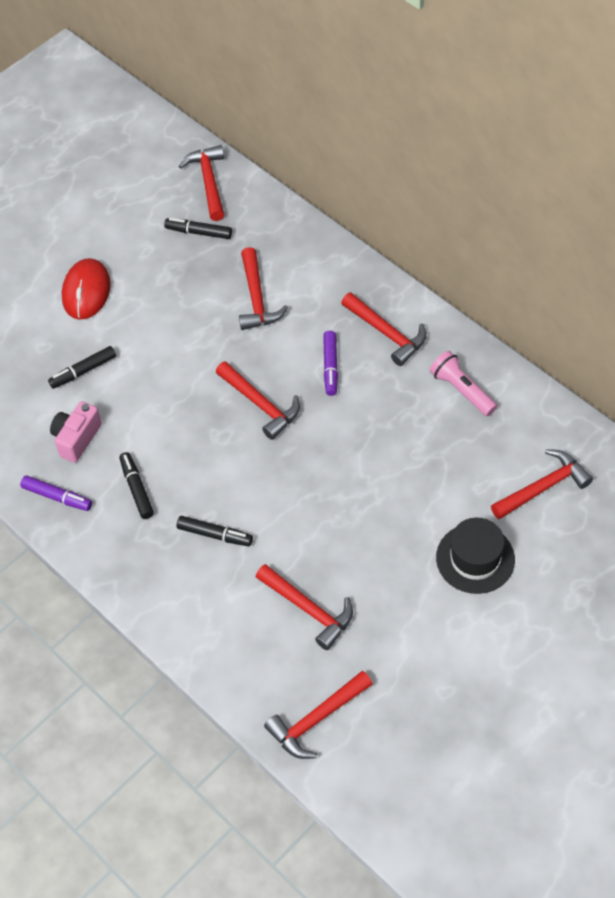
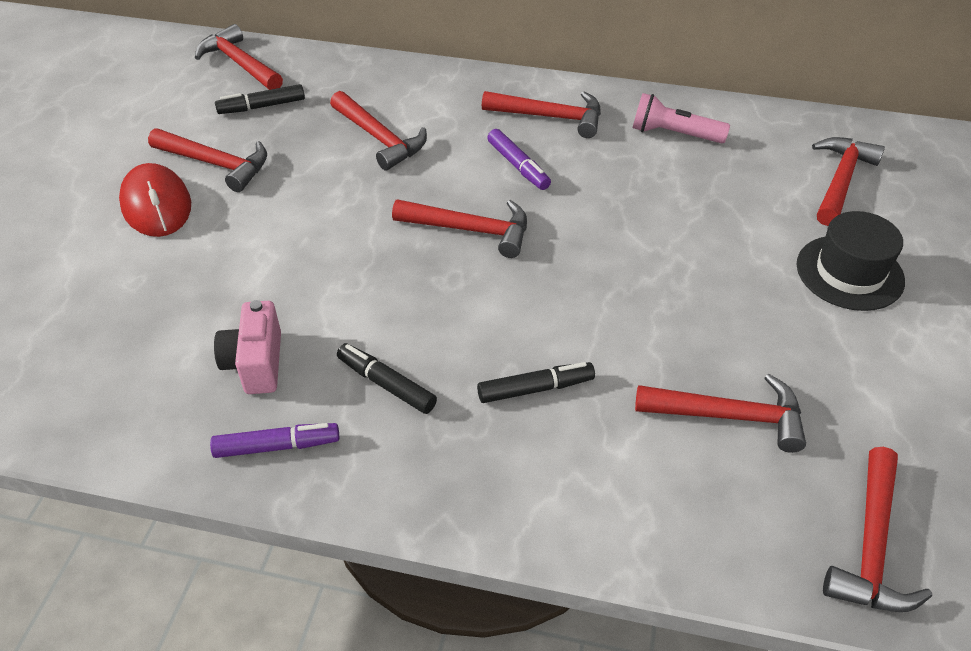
camera: 35 degrees left, 10 degrees down
(83, 371) = (211, 286): black marker -> none
(140, 272) = (216, 164): none -> red hammer

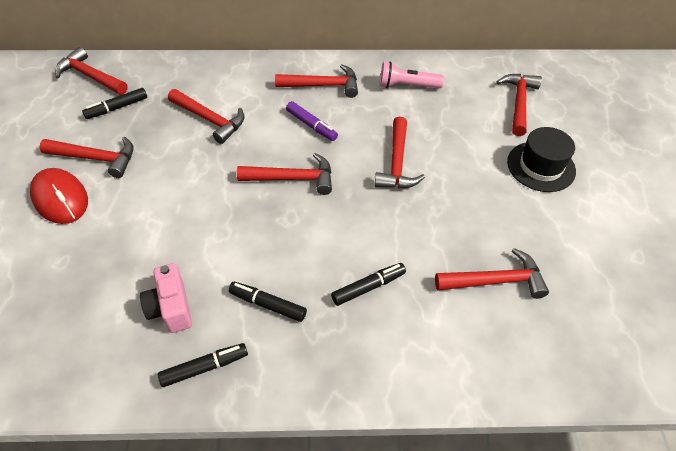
camera: 15 degrees left, 5 degrees up
(277, 446) = (205, 367): purple marker -> black marker
(871, 545) = (602, 351): red hammer -> red hammer (397, 163)

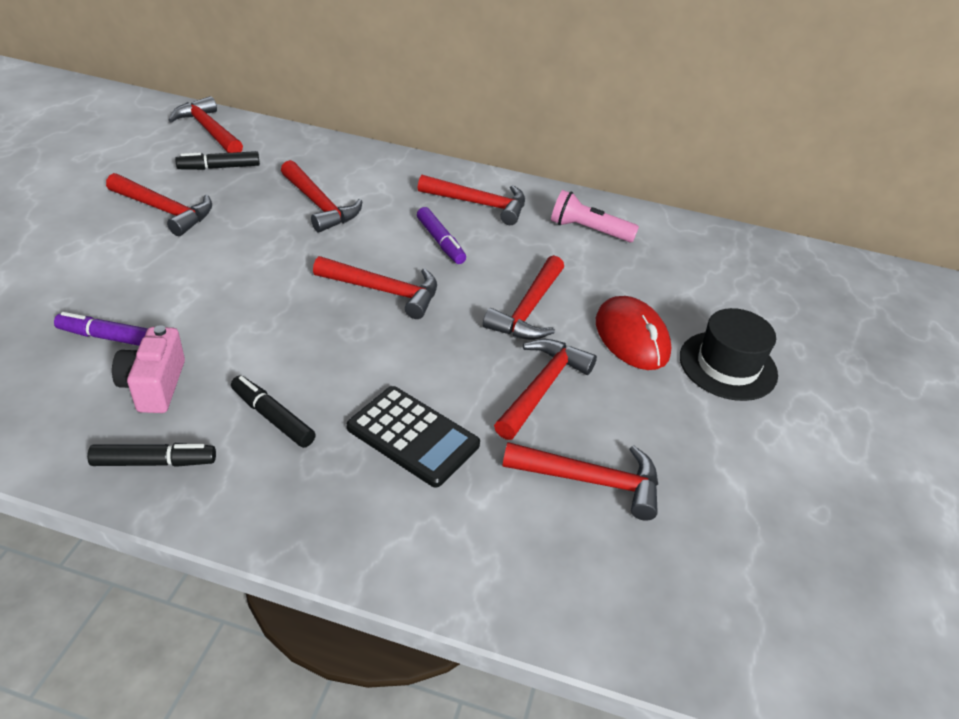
camera: 15 degrees right, 10 degrees down
(60, 198) = (100, 239): red mouse -> red mouse (631, 337)
(115, 280) = (109, 337): none -> purple marker
(368, 287) = (413, 436): black marker -> black calculator
(518, 103) = (733, 286): red hammer -> red hammer (542, 388)

